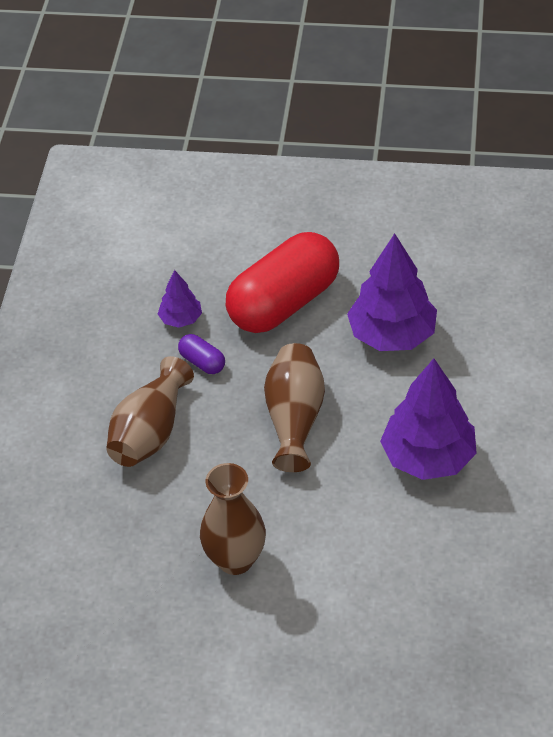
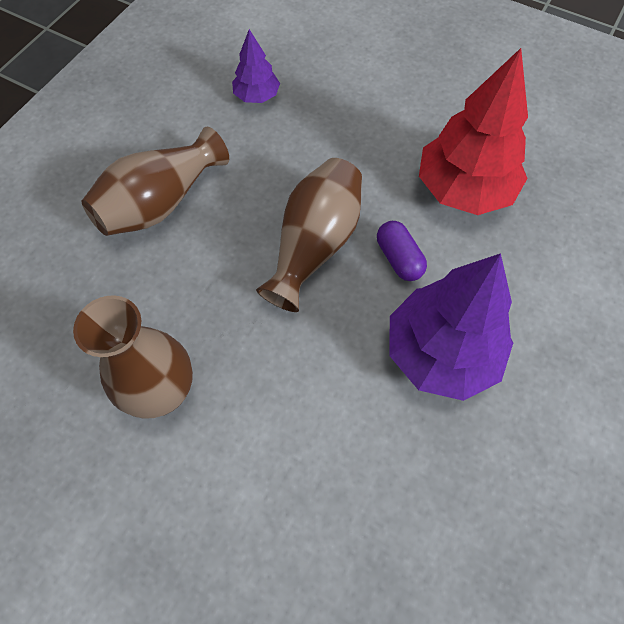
camera: 20 degrees right, 15 degrees up
(202, 362) = (253, 147): purple capsule -> purple capsule (399, 258)
(284, 303) = (366, 115): red capsule -> none
(392, 335) = (464, 189): purple tree -> red tree

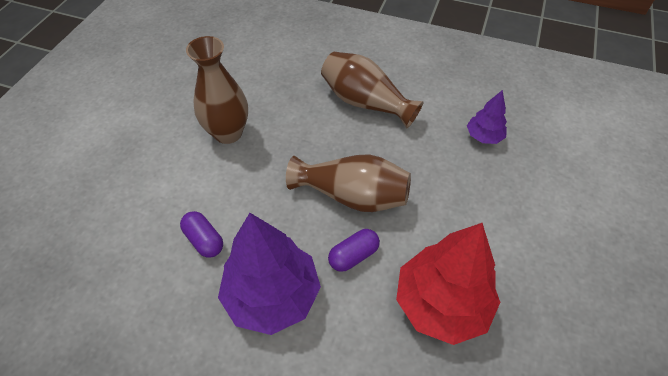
camera: 80 degrees right, 10 degrees down
(352, 432) = (204, 240): none -> purple capsule

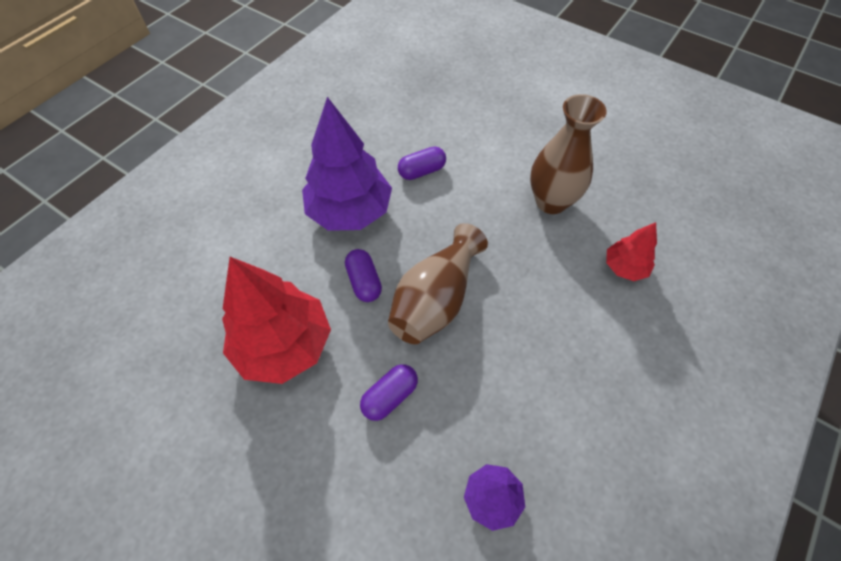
camera: 105 degrees right, 5 degrees up
(285, 86) = (624, 267): none -> red tree
(365, 102) = (583, 354): brown vase -> none
(447, 208) = (390, 396): none -> purple capsule

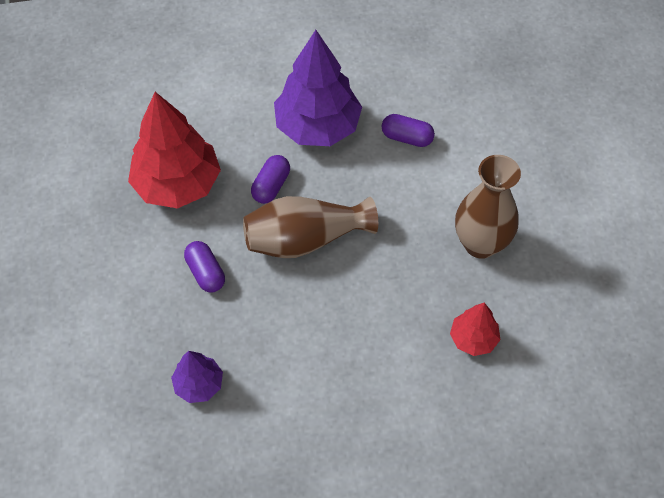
camera: 45 degrees right, 0 degrees up
(390, 396) = (206, 273): purple capsule -> purple capsule turned 60 degrees clockwise

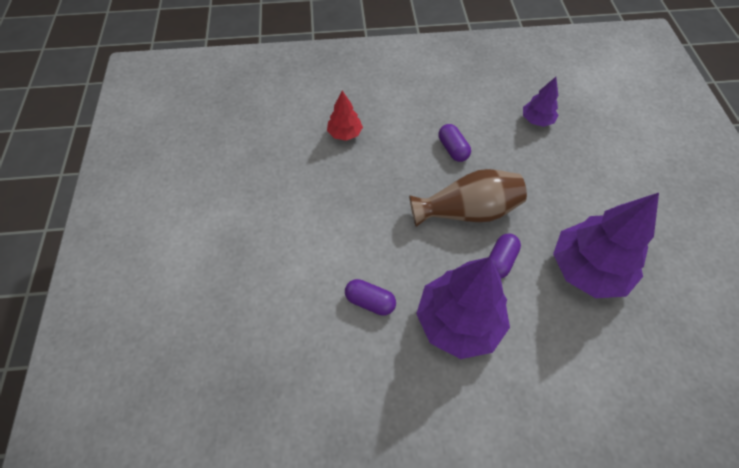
camera: 175 degrees left, 0 degrees up
(177, 184) = (587, 269): red tree -> purple tree
(206, 273) = (546, 191): purple capsule -> purple capsule (452, 149)
(480, 244) = (323, 197): brown vase -> none

